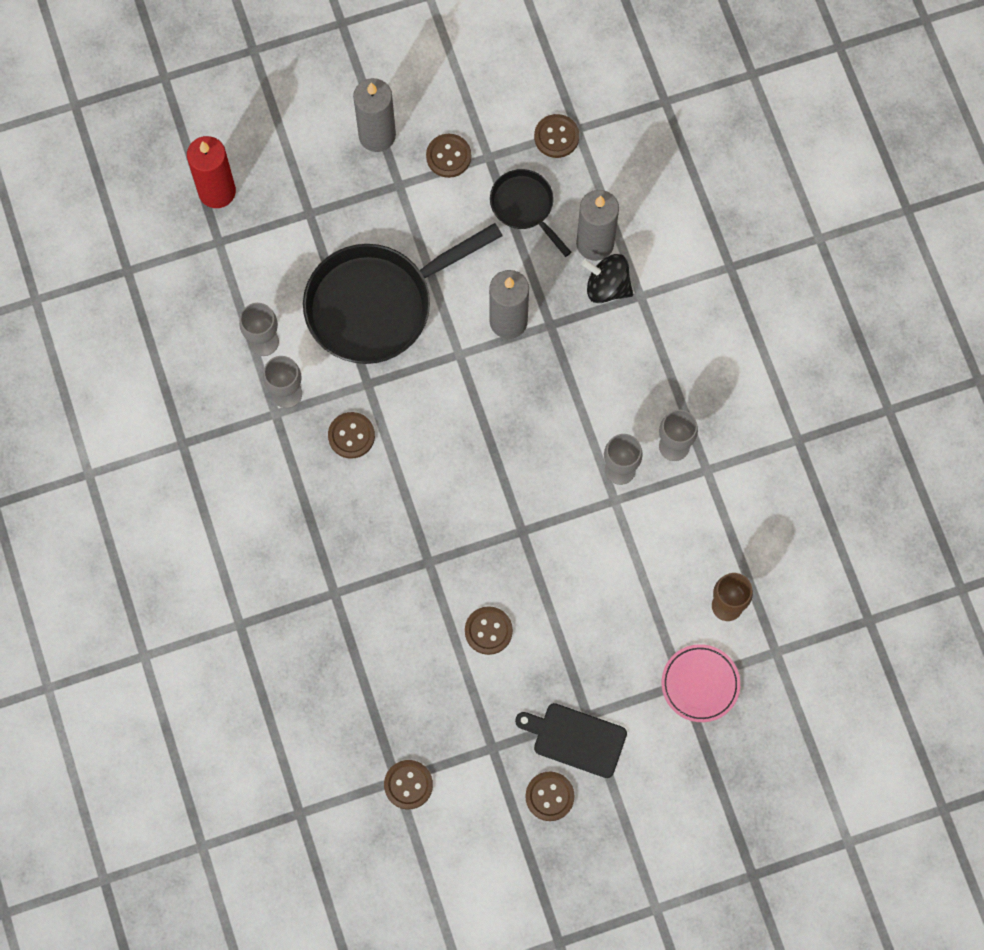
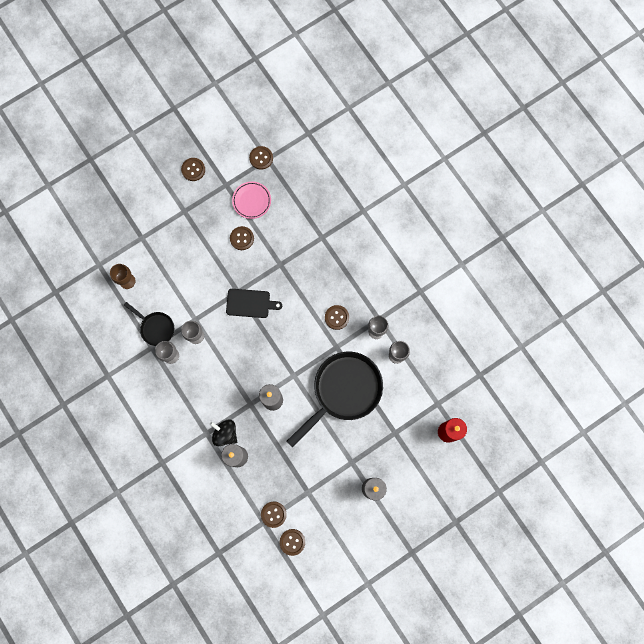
camera: 165 degrees right, 5 degrees up
(448, 156) = (329, 486): brown button -> brown button (292, 542)
(524, 207) = (280, 468): black pan -> black pan (155, 328)
(576, 739) = (187, 199): black cutting board -> black cutting board (250, 303)
(607, 286) = (225, 433): black spinning top -> black spinning top turned 150 degrees counterclockwise
(700, 684) = (133, 239): pink plate -> pink plate (251, 201)

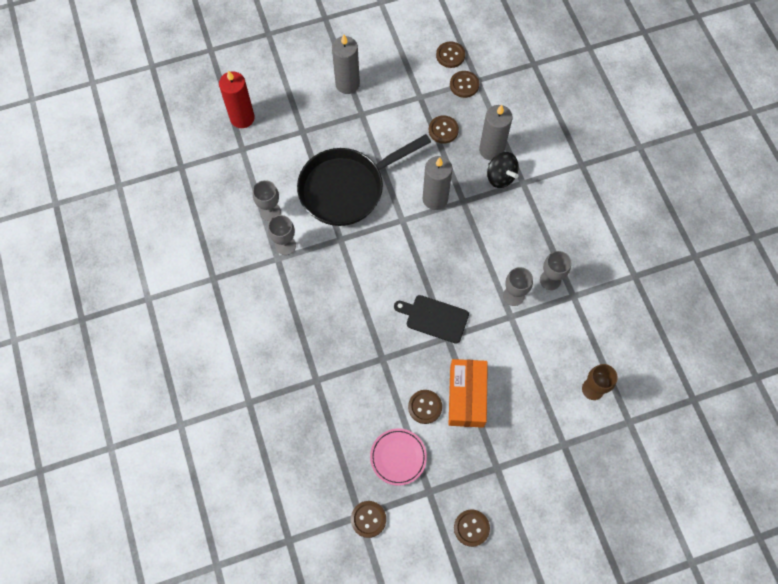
camera: 165 degrees left, 10 degrees down
(155, 328) = (564, 318): black pan -> none
(214, 253) = (466, 396): none -> orange box
(336, 317) = (329, 273): brown button -> brown button (443, 130)

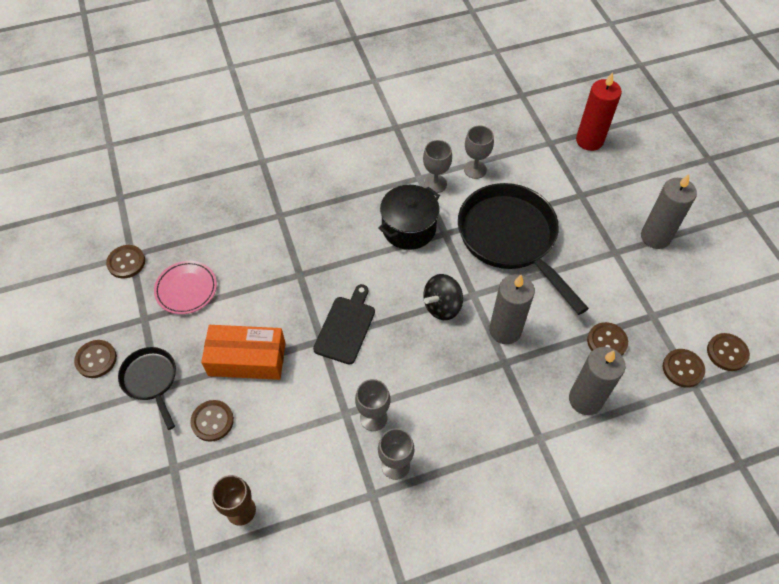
camera: 90 degrees right, 10 degrees down
(334, 268) = (409, 228): none -> black pot
(425, 407) = (239, 315): brown button -> brown button (212, 421)
(489, 475) = (151, 380): none -> black pan
(500, 177) = (545, 409): black spinning top -> black spinning top (442, 306)

